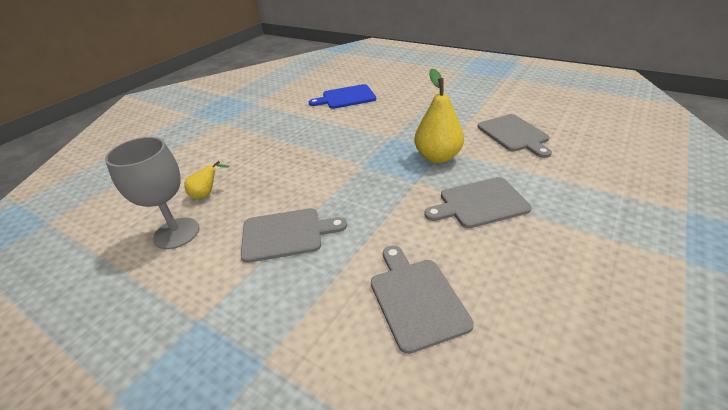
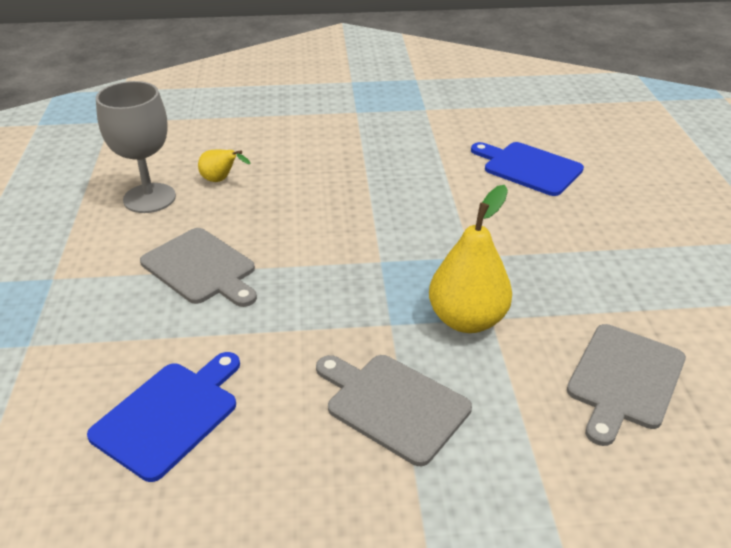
camera: 50 degrees right, 0 degrees up
(416, 299) = (169, 415): grey cutting board -> blue cutting board

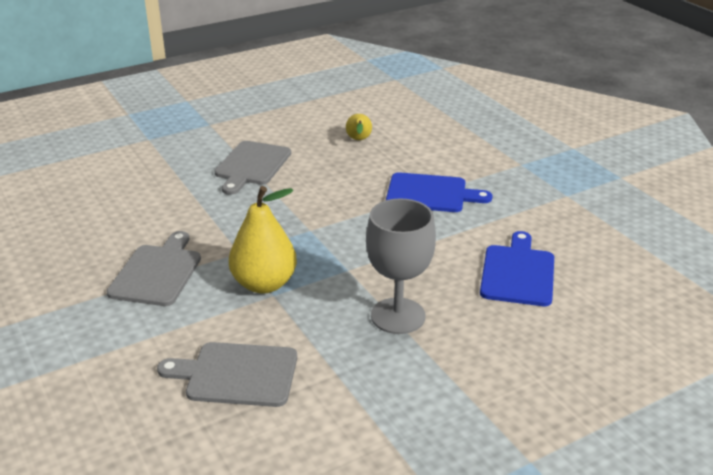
camera: 65 degrees right, 5 degrees down
(149, 198) = (314, 123): grey goblet -> grey goblet (398, 316)
(169, 415) = (113, 198): blue cutting board -> blue cutting board (430, 194)

